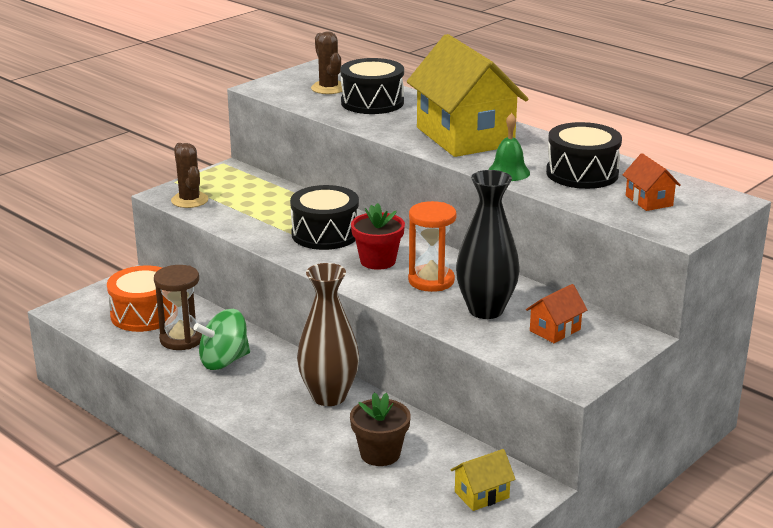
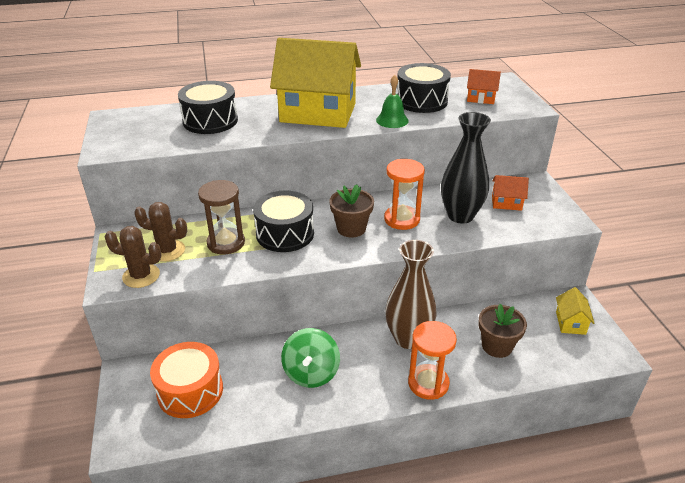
camera: 55 degrees left, 10 degrees up
(181, 339) = (254, 384): brown hourglass -> brown hourglass (226, 243)
(277, 428) = (428, 383): none -> orange hourglass
(328, 88) = (156, 126): brown cactus -> brown cactus (167, 251)
(378, 261) = (351, 228): red flower pot -> brown flower pot
(555, 330) = (506, 203): orange house -> orange house turned 75 degrees counterclockwise

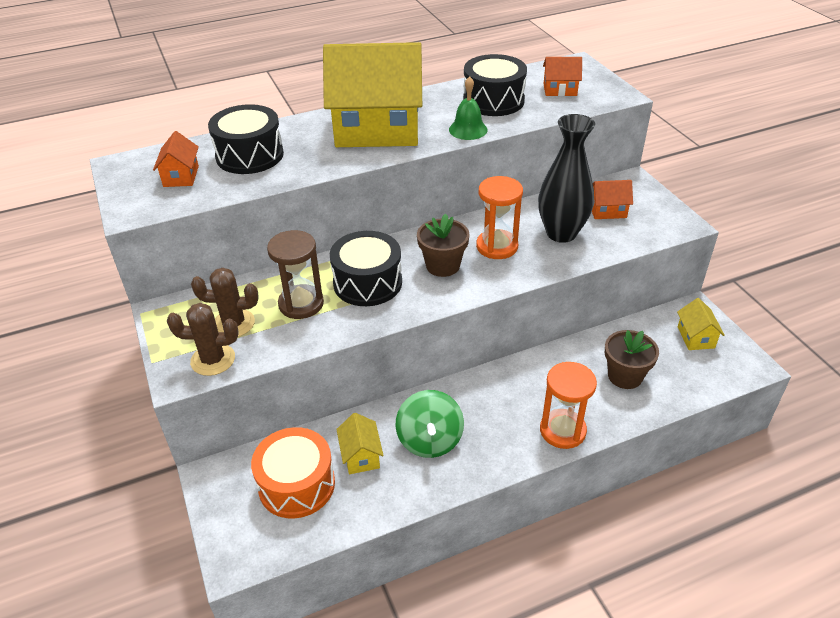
camera: 10 degrees left, 5 degrees up
(152, 130) = (181, 176): none -> orange house
(250, 376) = (361, 456): none -> yellow house
(408, 338) = (526, 383): brown vase -> none

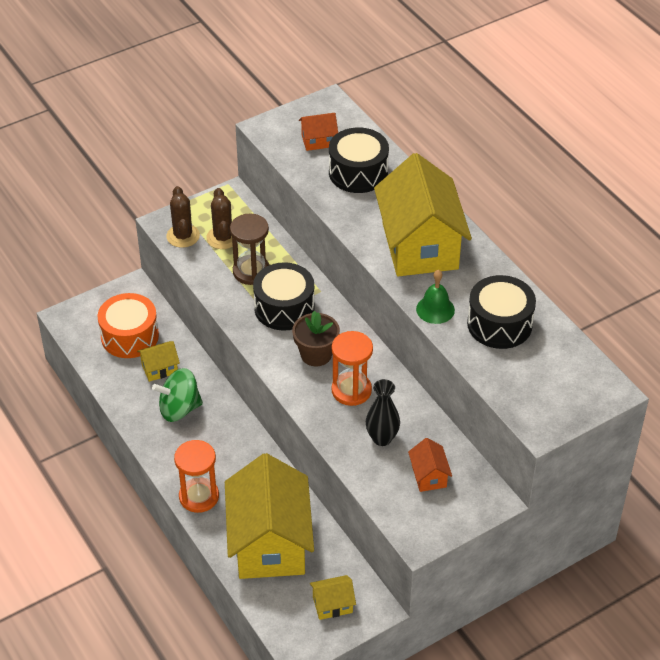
camera: 80 degrees right, 5 degrees up
(560, 90) = (539, 377): orange house -> none
(561, 233) = (382, 438): black vase -> black vase, size x0.64
(625, 376) = (269, 543): brown flower pot -> yellow house

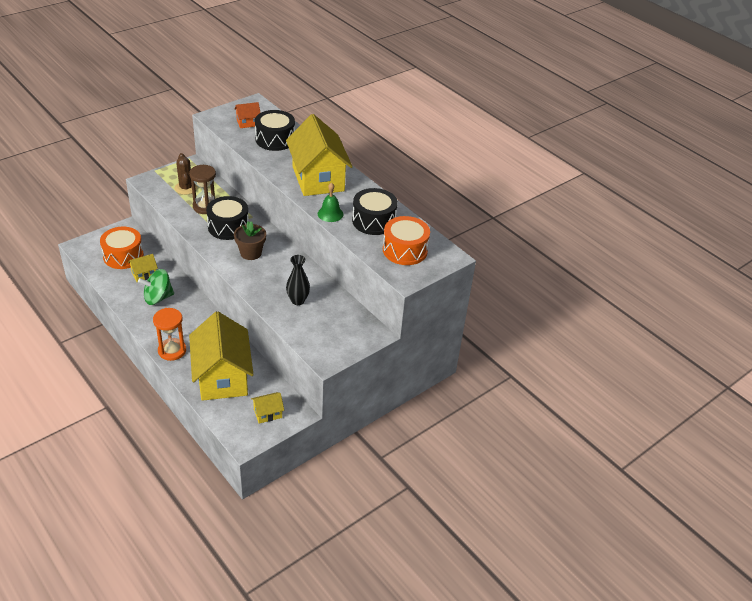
camera: 10 degrees left, 5 degrees down
(183, 236) = (158, 187): brown cactus -> none
(351, 390) = (275, 273): orange hourglass -> none
(429, 476) = (331, 322): orange house -> none
(542, 377) = (405, 250): none -> orange drum

